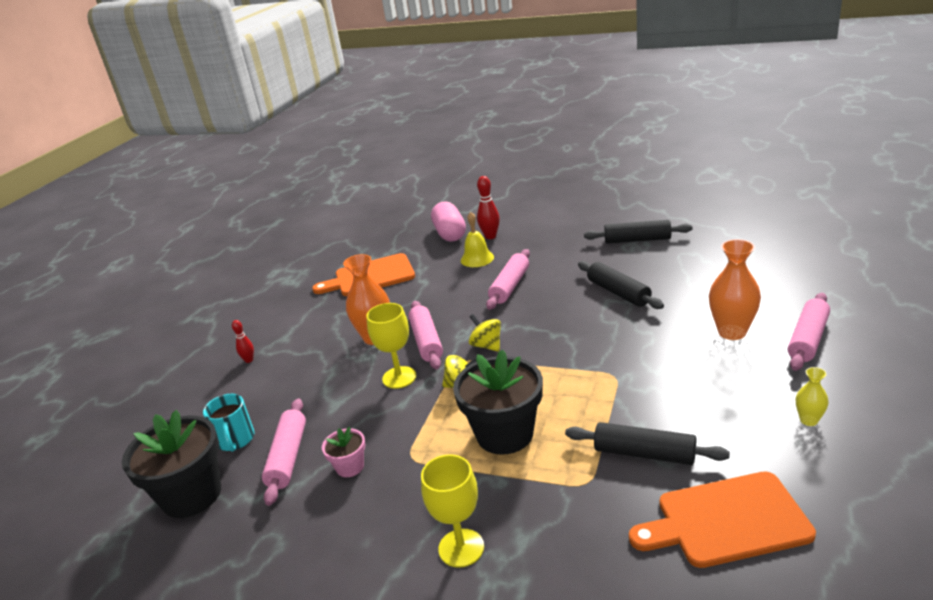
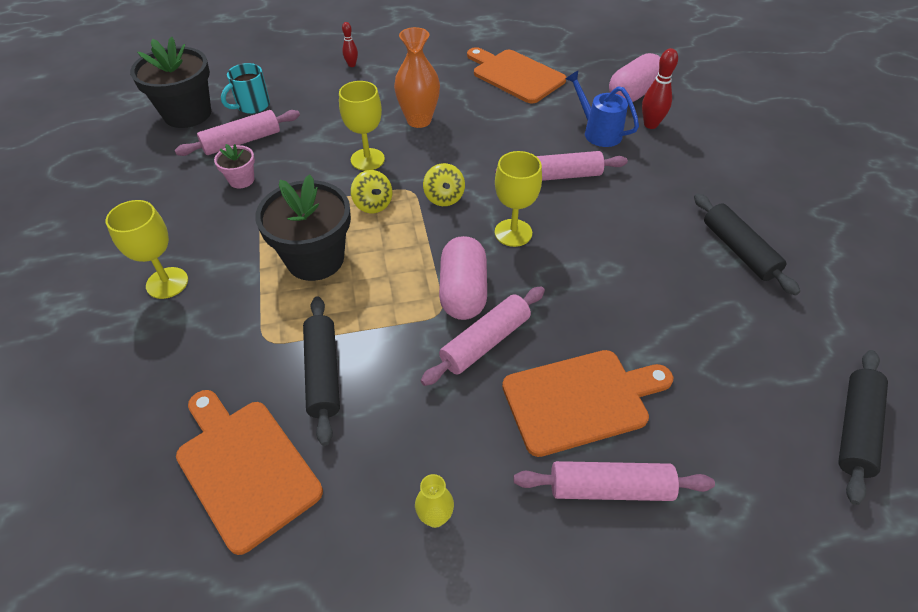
camera: 55 degrees right, 20 degrees up
(426, 341) = (429, 154): pink rolling pin -> pink rolling pin (485, 342)
(477, 258) = (597, 132): yellow bell -> blue watering can
(487, 345) = (444, 198): yellow spinning top -> yellow spinning top turned 150 degrees clockwise
(554, 321) = (513, 233): none -> yellow goblet
(600, 359) = (463, 292): none -> pink capsule
(618, 292) = (603, 268): black rolling pin -> black rolling pin (855, 429)
(732, 332) = (580, 400): orange vase -> orange cutting board

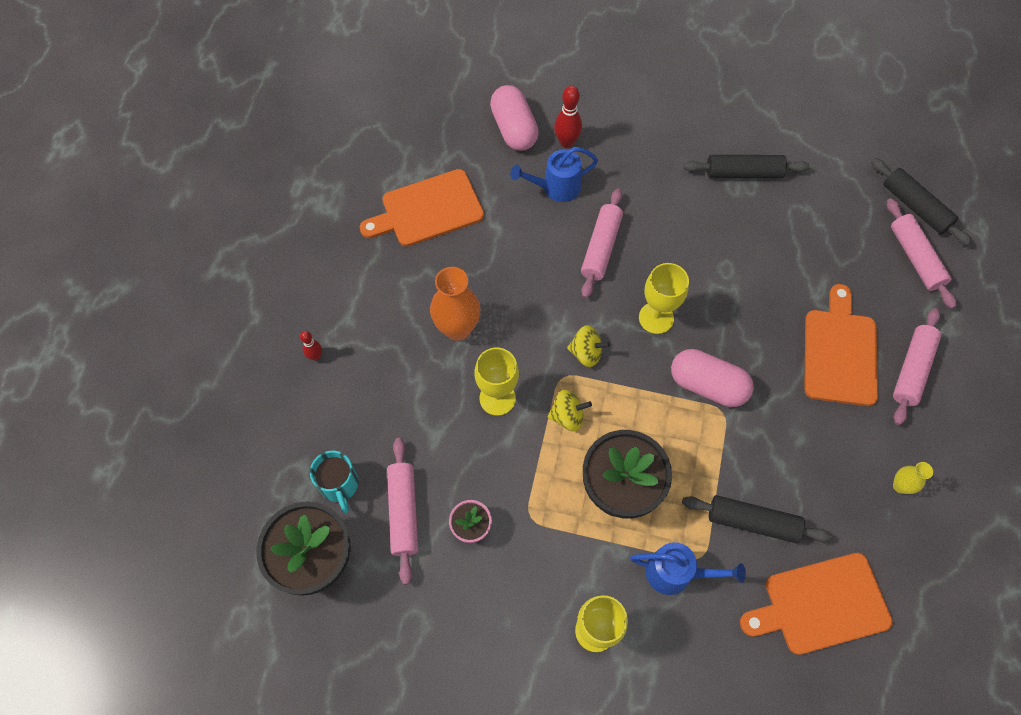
camera: 65 degrees left, 15 degrees up
(243, 325) = (676, 573): none -> blue watering can
(485, 342) = (765, 391): pink rolling pin -> pink rolling pin (915, 258)

